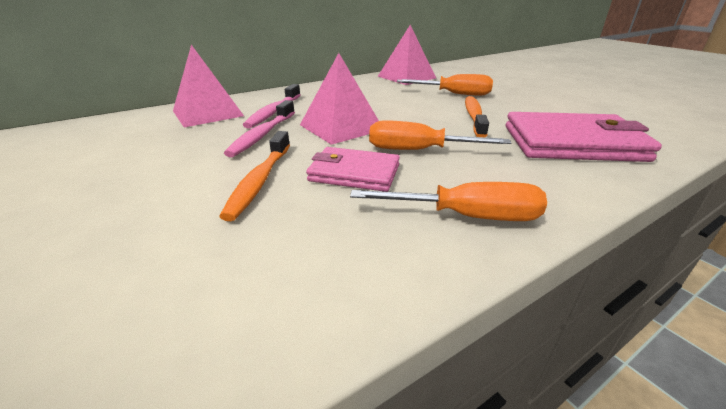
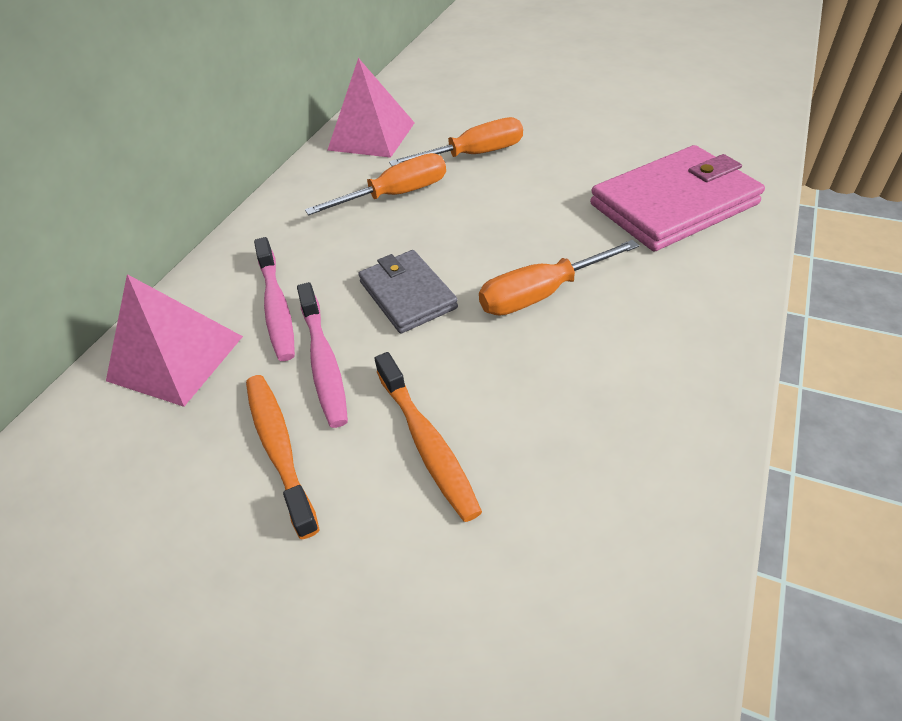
camera: 30 degrees left, 15 degrees up
(341, 127) = (407, 295): pink pyramid -> grey wallet
(354, 173) = (514, 371): pink wallet -> none
(468, 216) = (676, 372): orange screwdriver -> orange screwdriver (397, 194)
(474, 117) = (540, 197): orange toothbrush -> orange toothbrush (279, 448)

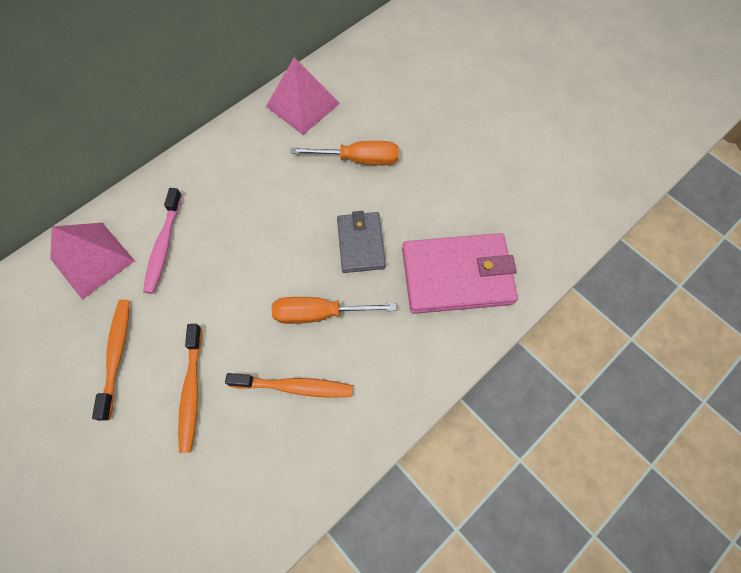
camera: 20 degrees right, 20 degrees up
(324, 362) = (168, 304): pink toothbrush -> none
(397, 194) = (286, 176): orange screwdriver -> none
(407, 295) = (242, 273): grey wallet -> grey wallet (361, 243)
(571, 377) = (295, 387): none -> orange toothbrush

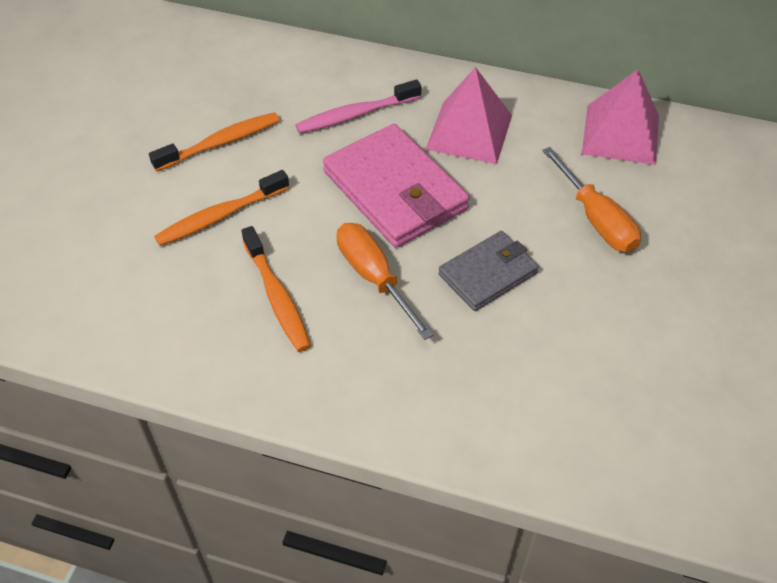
camera: 60 degrees right, 15 degrees down
(92, 260) = (302, 74): pink pyramid -> pink pyramid (469, 132)
(457, 275) = (522, 390): pink wallet -> pink wallet (395, 190)

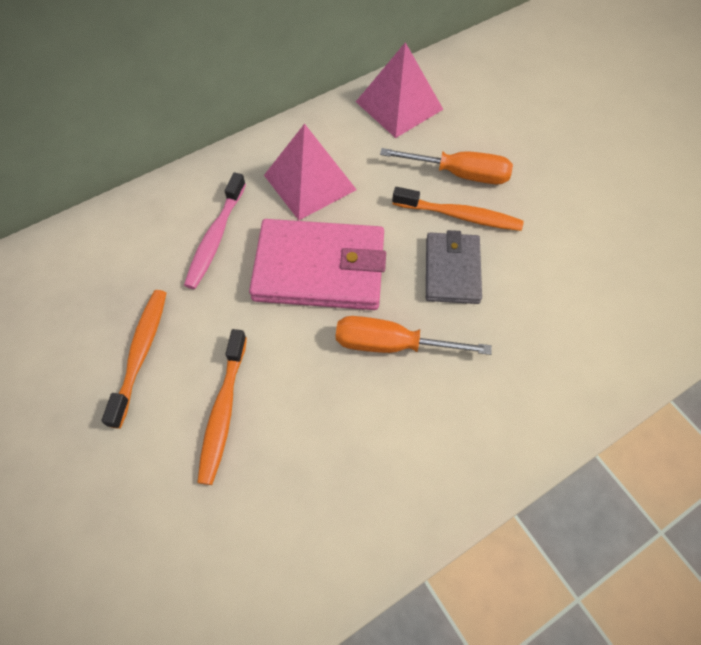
camera: 50 degrees left, 10 degrees up
(277, 297) = (350, 428): orange toothbrush -> orange toothbrush (460, 215)

